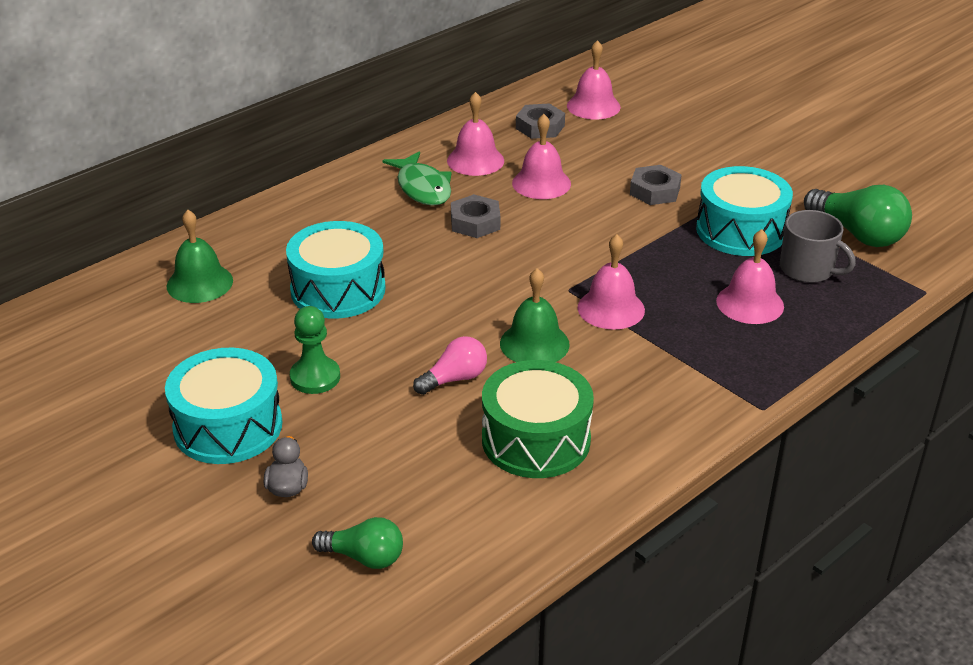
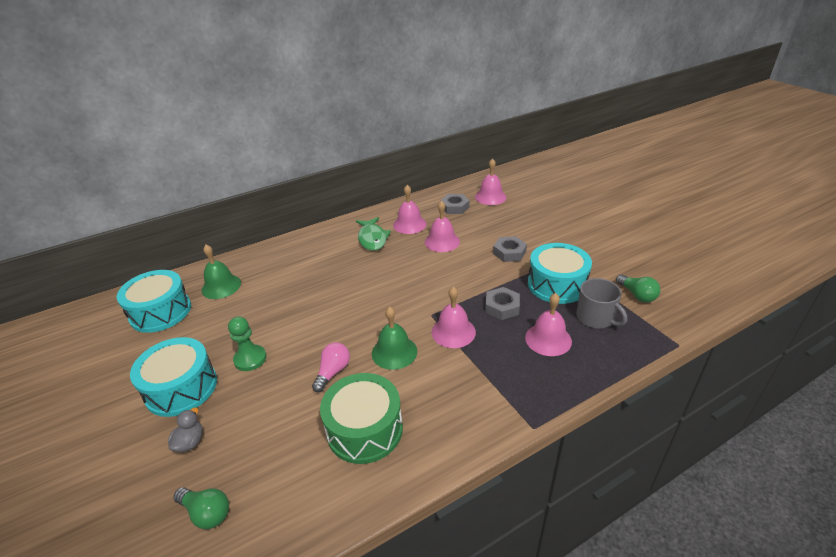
camera: 15 degrees right, 0 degrees up
(338, 289) = (294, 299): turquoise drum -> turquoise drum (161, 312)
(454, 379) = (333, 372): pink light bulb -> pink light bulb turned 45 degrees counterclockwise
(475, 222) = (393, 263): grey nut -> grey nut (502, 307)
(858, 234) = (637, 295): green light bulb -> green light bulb, size x0.61

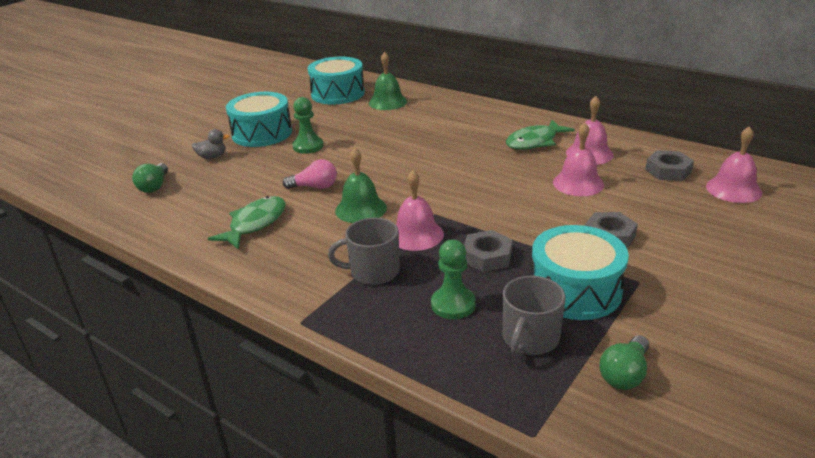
camera: 65 degrees right, 5 degrees down
(364, 429) = (255, 223): green drum -> green fish
(488, 368) = (373, 271): none -> grey mug
(548, 339) = (453, 304): pink bell -> green pawn

